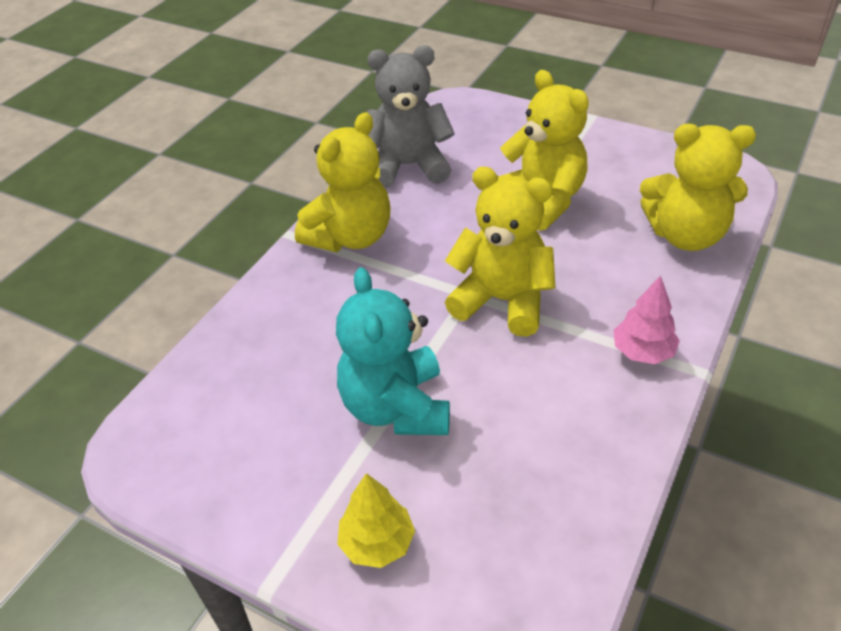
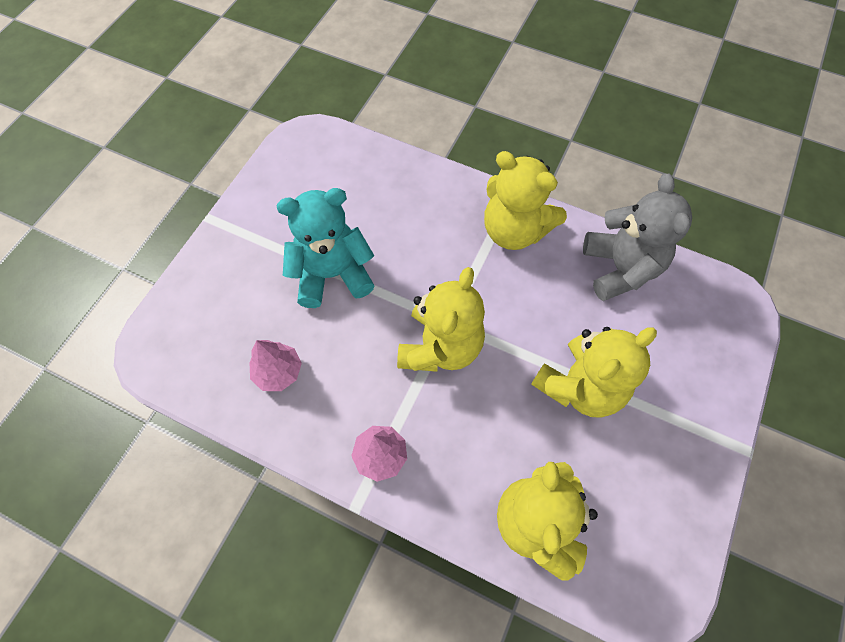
camera: 85 degrees right, 20 degrees up
(377, 543) = (228, 270): yellow tree -> none
(546, 461) = (278, 372): none -> pink tree

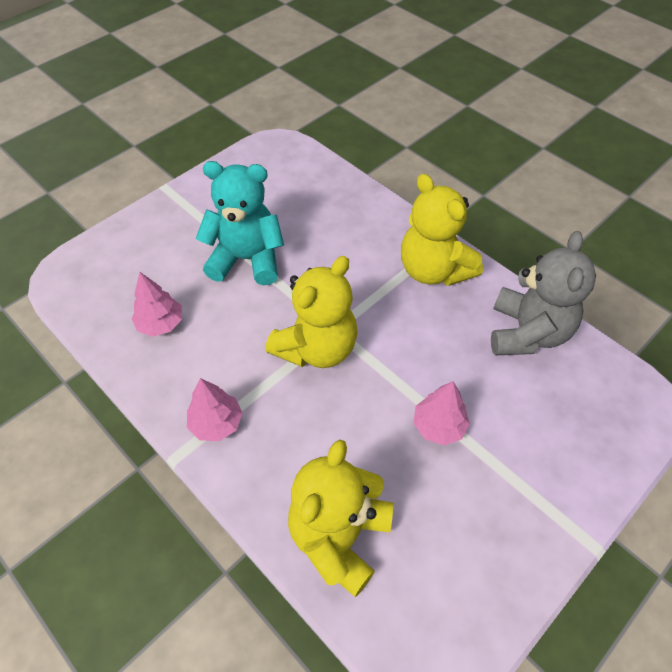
camera: 20 degrees right, 10 degrees down
(580, 386) = (438, 426): yellow teddy bear -> pink tree

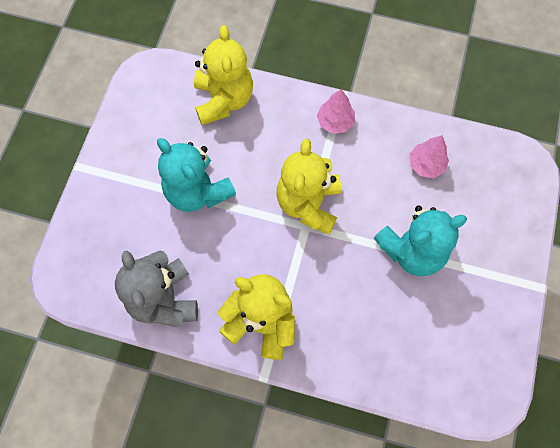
camera: 150 degrees right, 15 degrees up
(438, 426) = (198, 191): pink tree -> turquoise teddy bear

